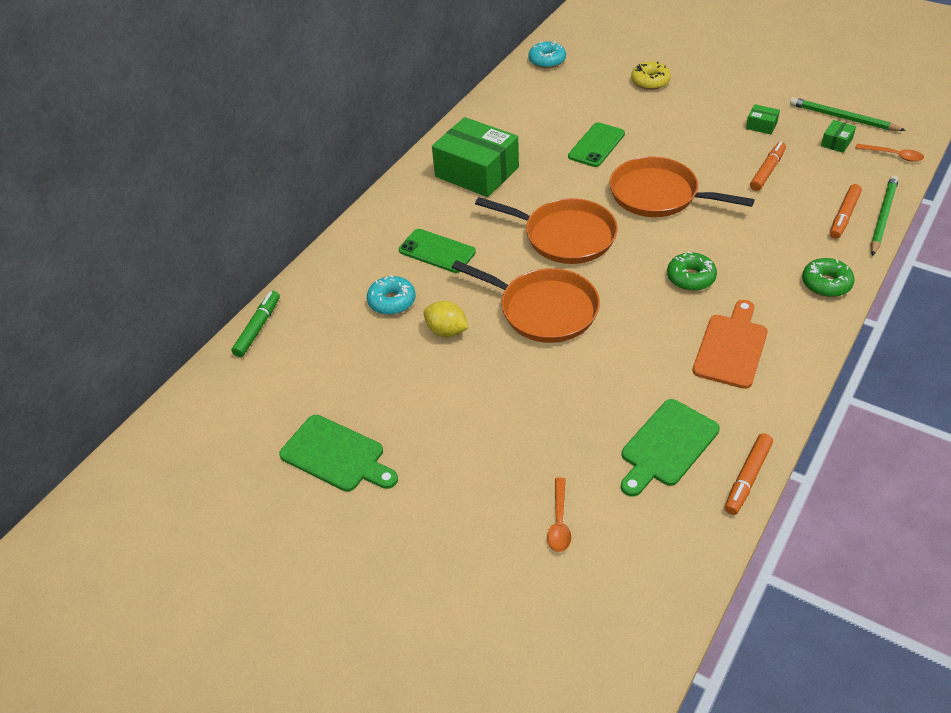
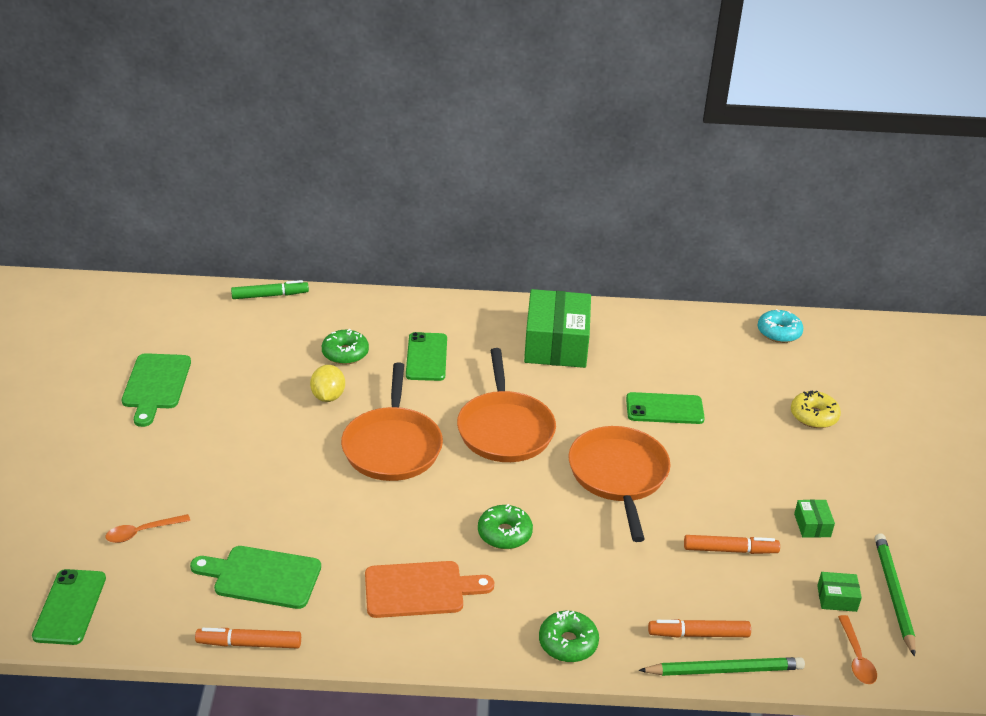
camera: 55 degrees right, 10 degrees down
(392, 301) = (345, 353): turquoise donut -> green donut
(638, 607) = (70, 607): none -> green phone

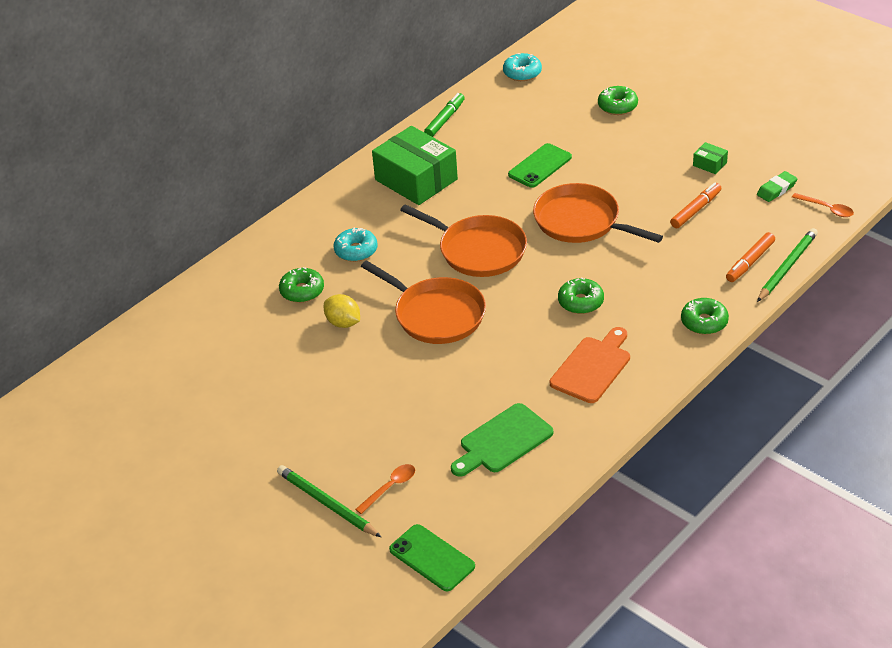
camera: 45 degrees left, 5 degrees up
(142, 532) = (390, 488): orange spoon -> orange spoon turned 150 degrees counterclockwise
(156, 385) = (220, 413): green cutting board -> none
(249, 644) = (561, 474): orange marker -> none
(270, 295) = (178, 300): green marker -> green marker (445, 119)
(426, 357) = (356, 250): green phone -> turquoise donut
(814, 416) = (617, 106): yellow donut -> green donut
(837, 598) = (776, 189): green box -> green eraser
(894, 594) = (795, 165): green pencil -> green pencil (327, 504)

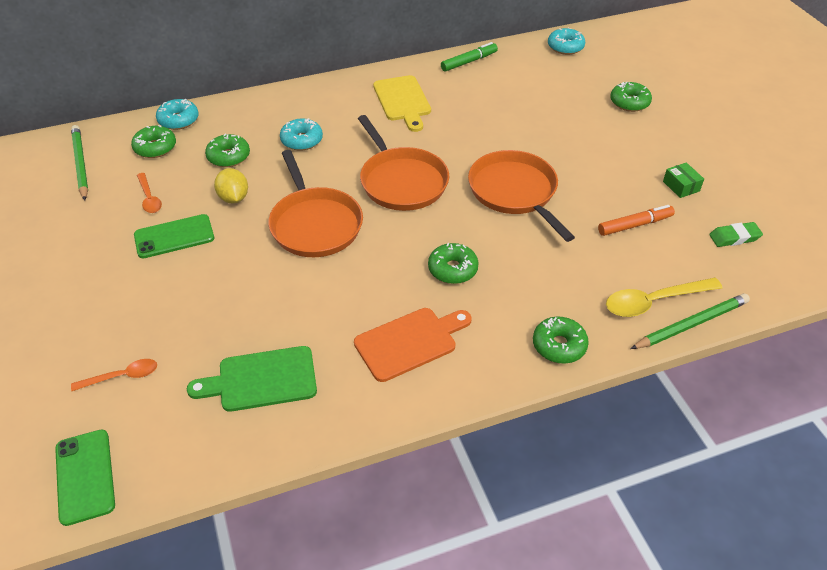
camera: 25 degrees right, 5 degrees up
(218, 278) = (178, 120): none -> turquoise donut
(223, 311) = (155, 148): none -> green donut
(327, 504) = (57, 364): green pencil -> green pencil (81, 164)
(416, 180) = (403, 101): green box -> yellow cutting board
(540, 166) = (517, 128): green phone -> green phone (174, 236)
(750, 262) = (654, 301): orange marker -> yellow spoon
(826, 209) = (777, 279): orange spoon -> orange spoon (149, 198)

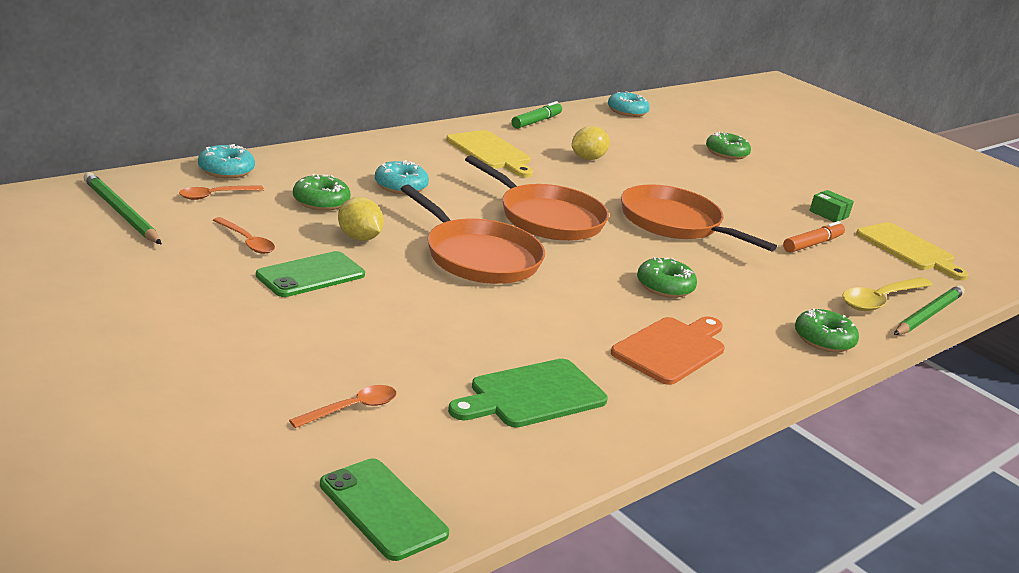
camera: 25 degrees left, 20 degrees down
(155, 148) = (215, 195): green donut -> orange spoon
(486, 109) = (587, 158): none -> yellow lemon
(734, 237) = (908, 249): green eraser -> yellow cutting board

